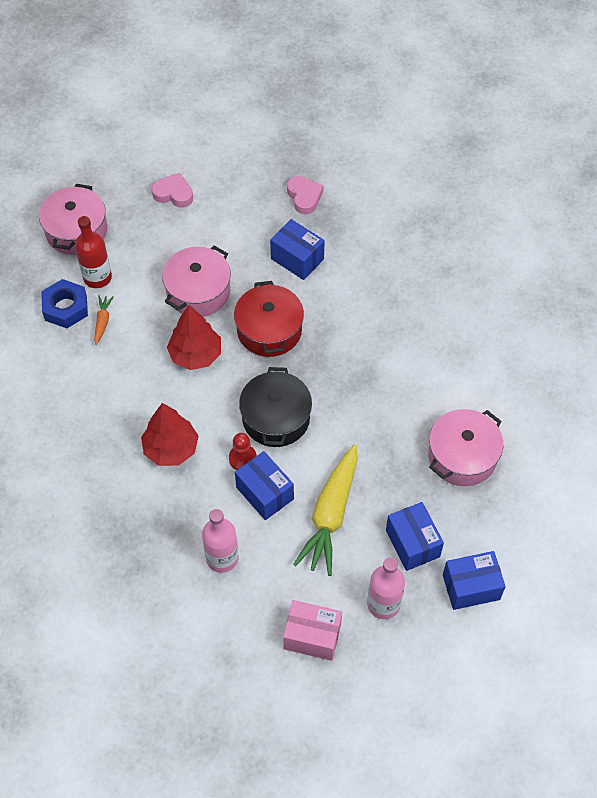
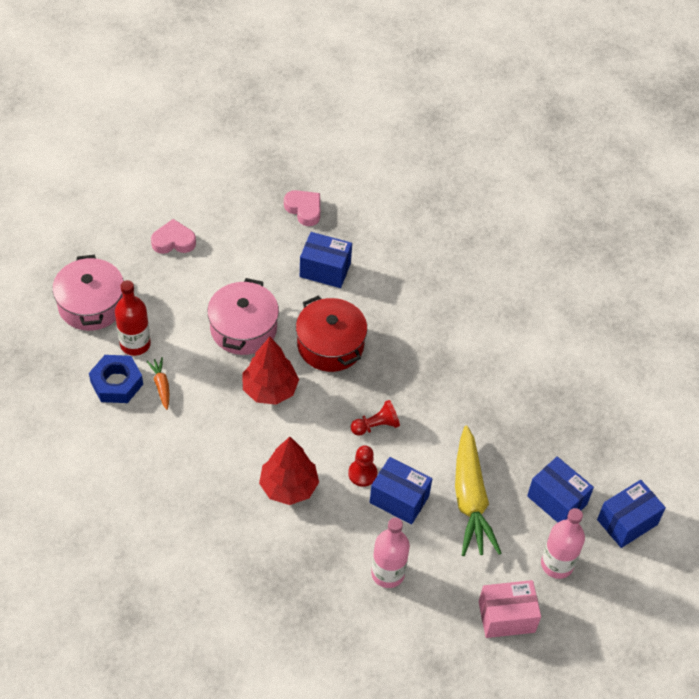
camera: 25 degrees left, 5 degrees down
(276, 418) = (376, 426): black pot -> red pawn
(462, 456) = (564, 406): pink pot -> none

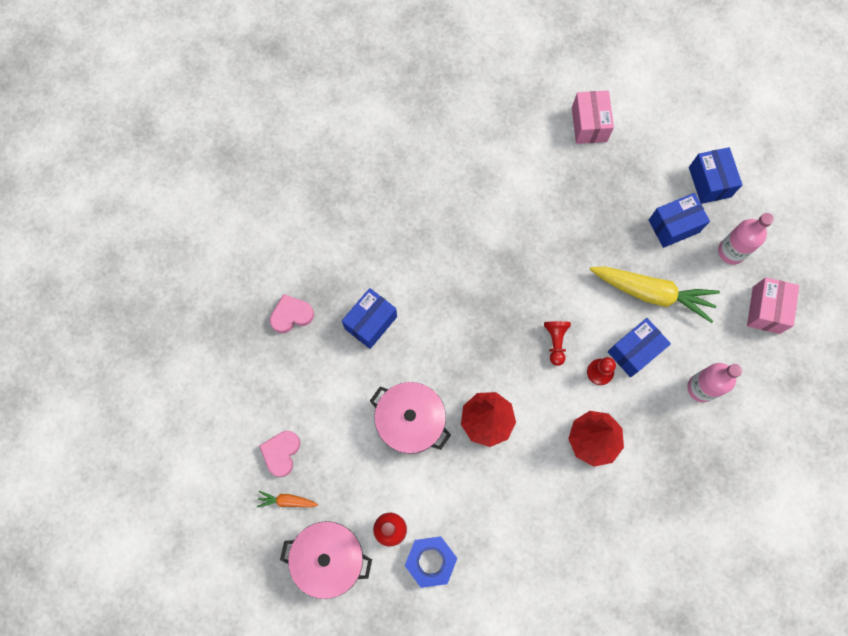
camera: 65 degrees left, 20 degrees up
(161, 385) = (448, 519): orange carrot -> orange carrot (287, 501)
(330, 345) = (457, 349): red pot -> none
(628, 391) = (589, 124): none -> pink box

